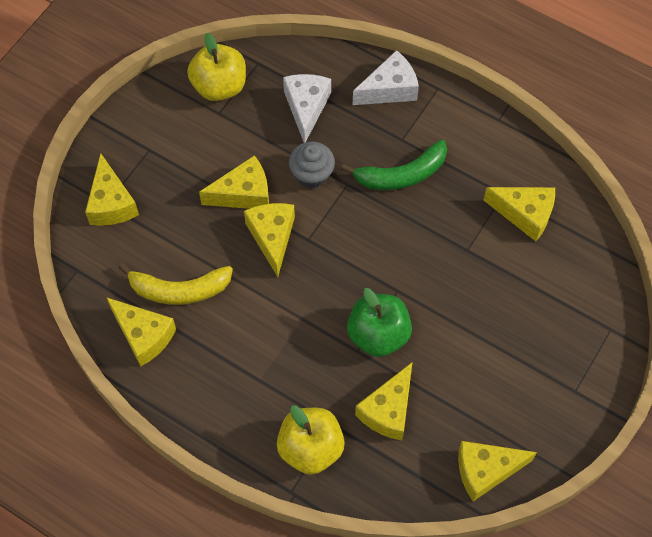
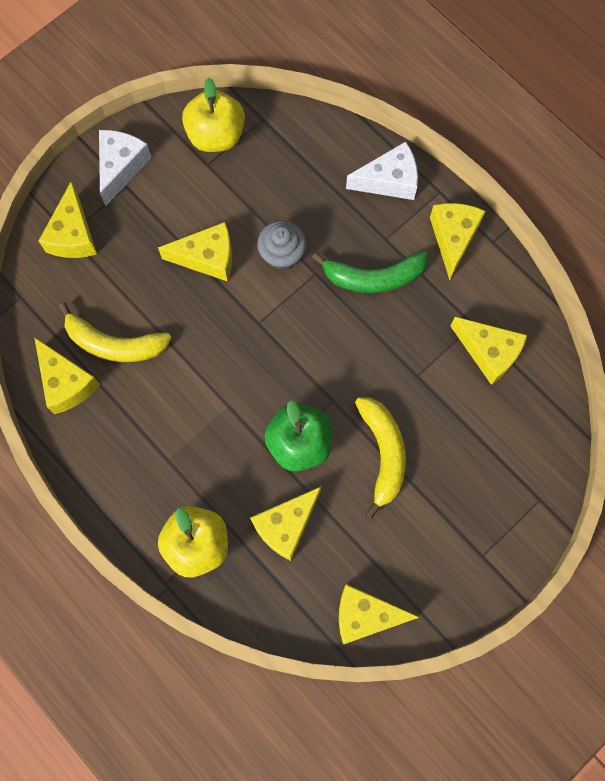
camera: 15 degrees right, 10 degrees up
(272, 237) = (222, 312): yellow cheese -> yellow cheese (453, 238)
(306, 108) = (297, 180): white cheese -> white cheese (121, 167)
(457, 324) = (383, 453): none -> yellow banana

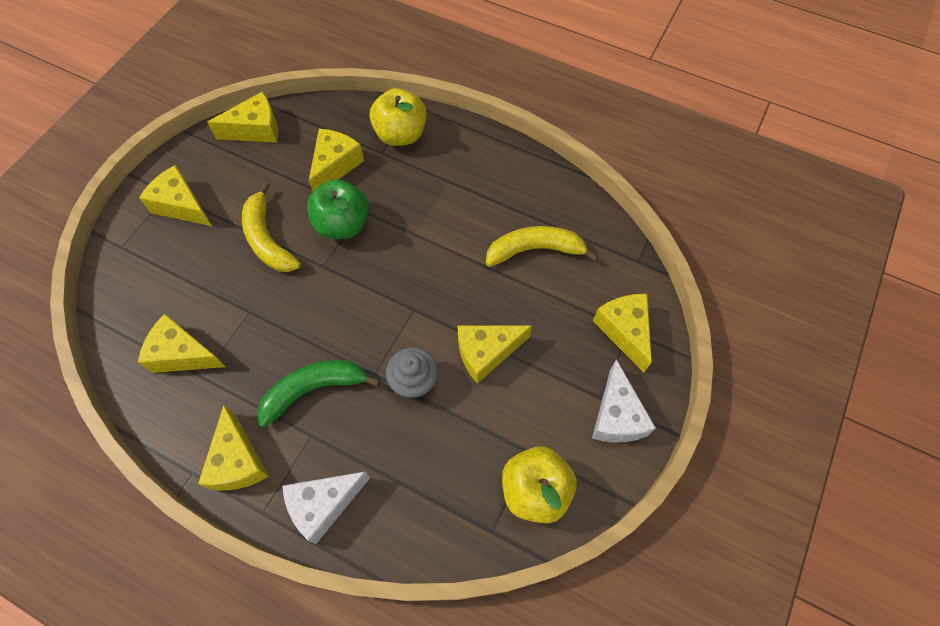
camera: 160 degrees right, 10 degrees down
(66, 383) = (559, 208): yellow cheese -> yellow cheese (181, 205)

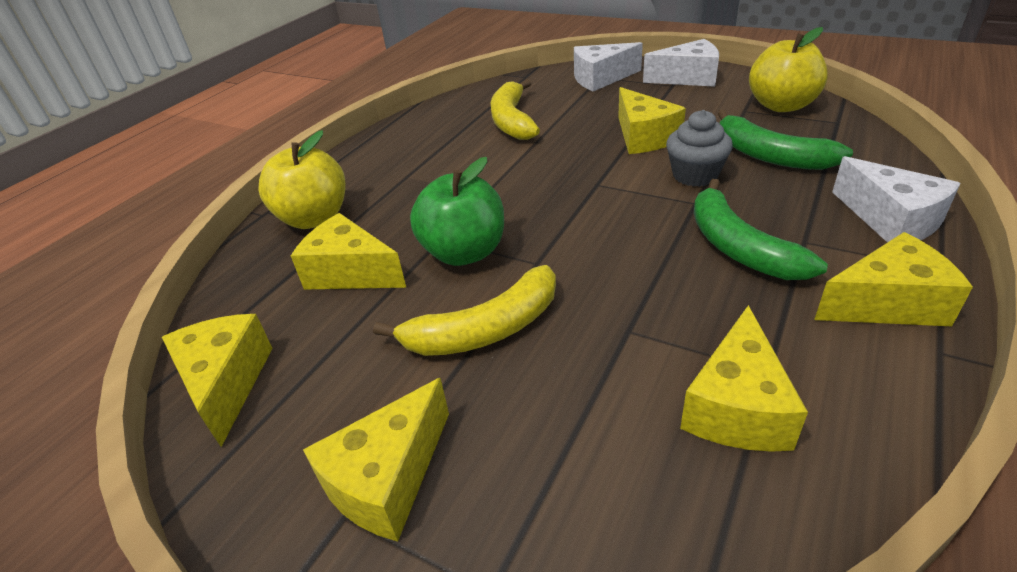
camera: 85 degrees left, 25 degrees down
(436, 448) = (770, 155): none -> green banana
(624, 331) = (601, 79): yellow cheese -> white cheese

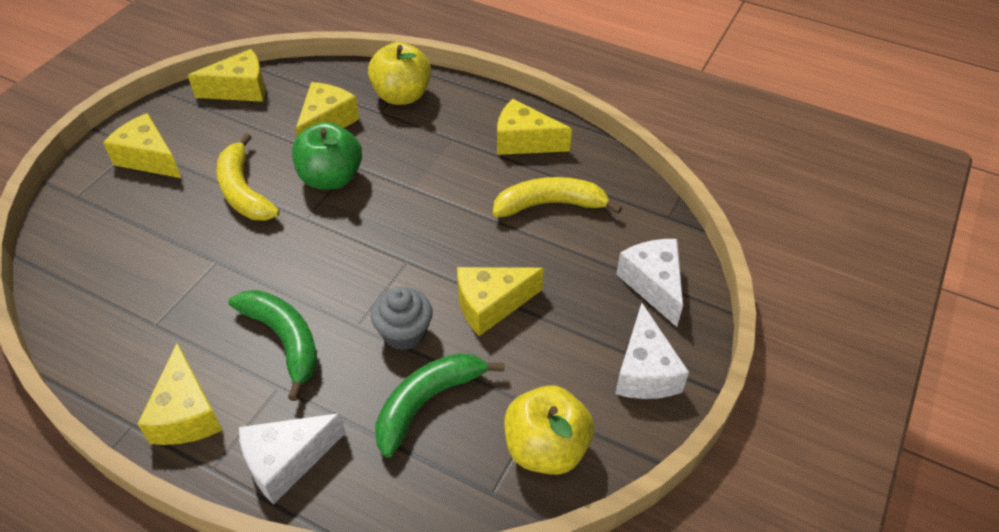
camera: 85 degrees right, 10 degrees up
(737, 407) = (133, 302): yellow cheese -> yellow cheese (524, 141)
(739, 247) = (284, 340): green banana -> green banana turned 75 degrees clockwise

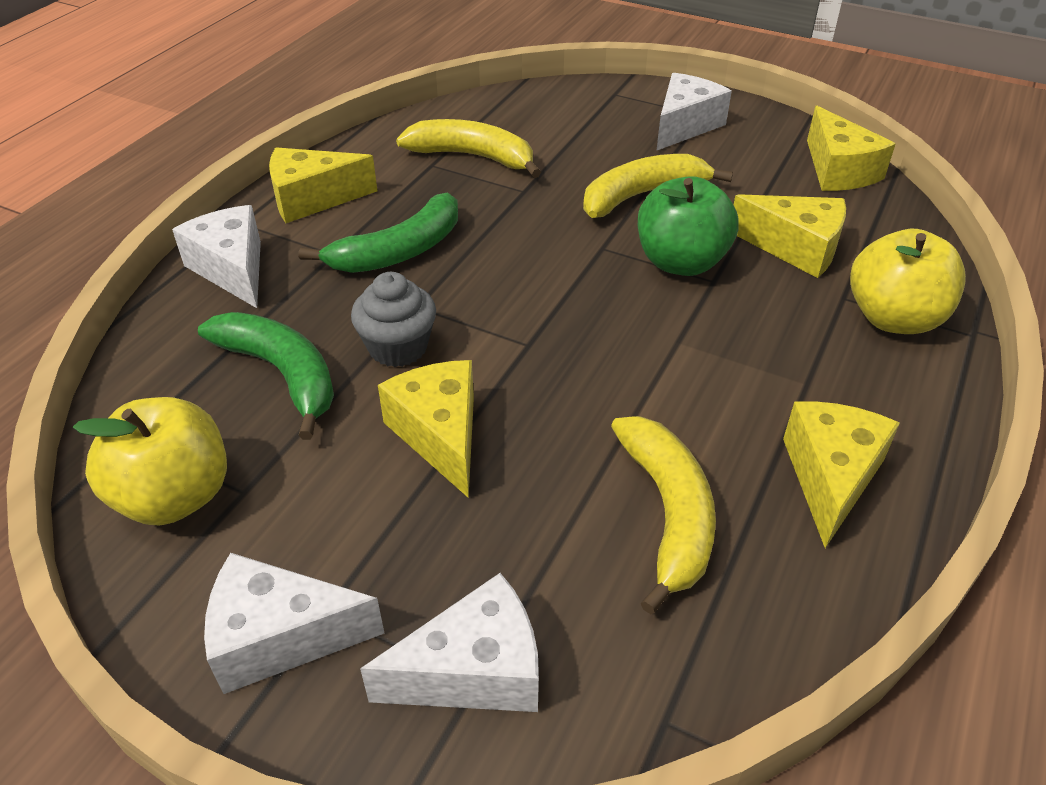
camera: 90 degrees right, 5 degrees down
(149, 158) = (684, 125): yellow cheese -> white cheese
(151, 295) = (473, 157): none -> yellow banana

